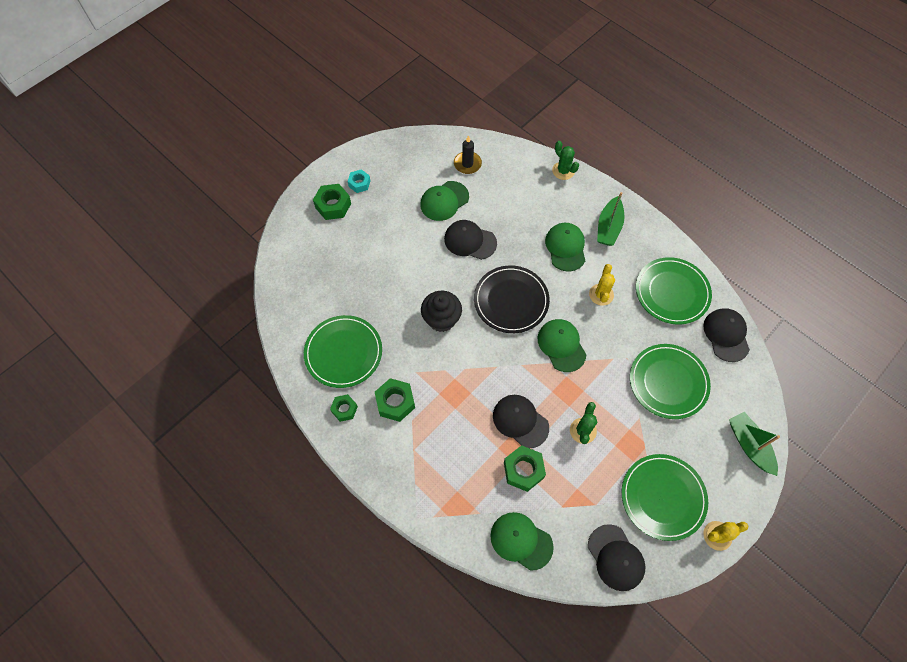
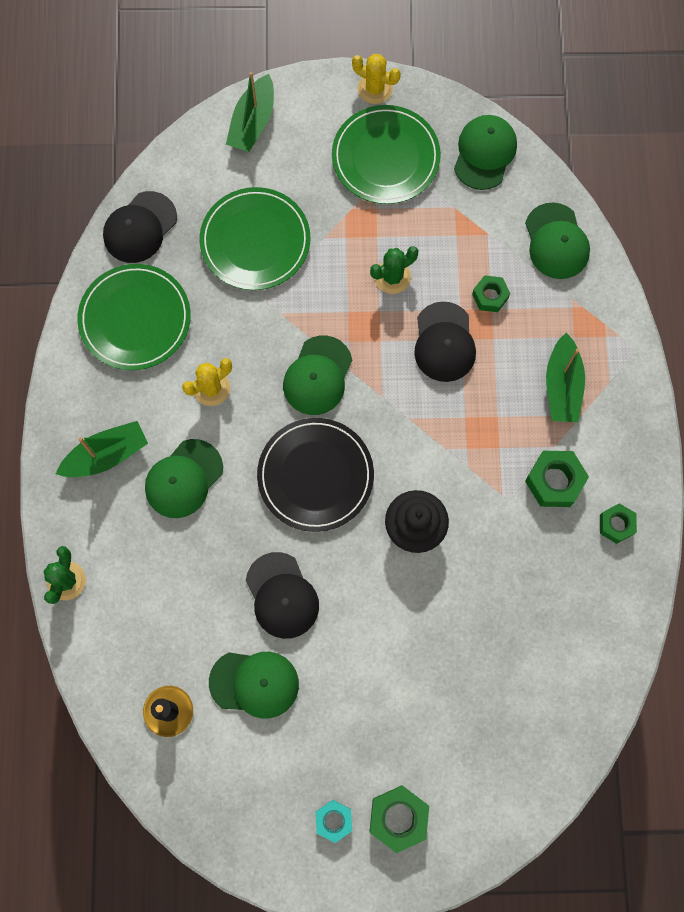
camera: 135 degrees left, 10 degrees up
(343, 352) = (561, 593): green plate -> none
(438, 456) = (562, 386): none -> green boat
(523, 470) = (490, 296): green nut -> green nut, size x0.64
(615, 557) = (484, 153): black cap -> green cap

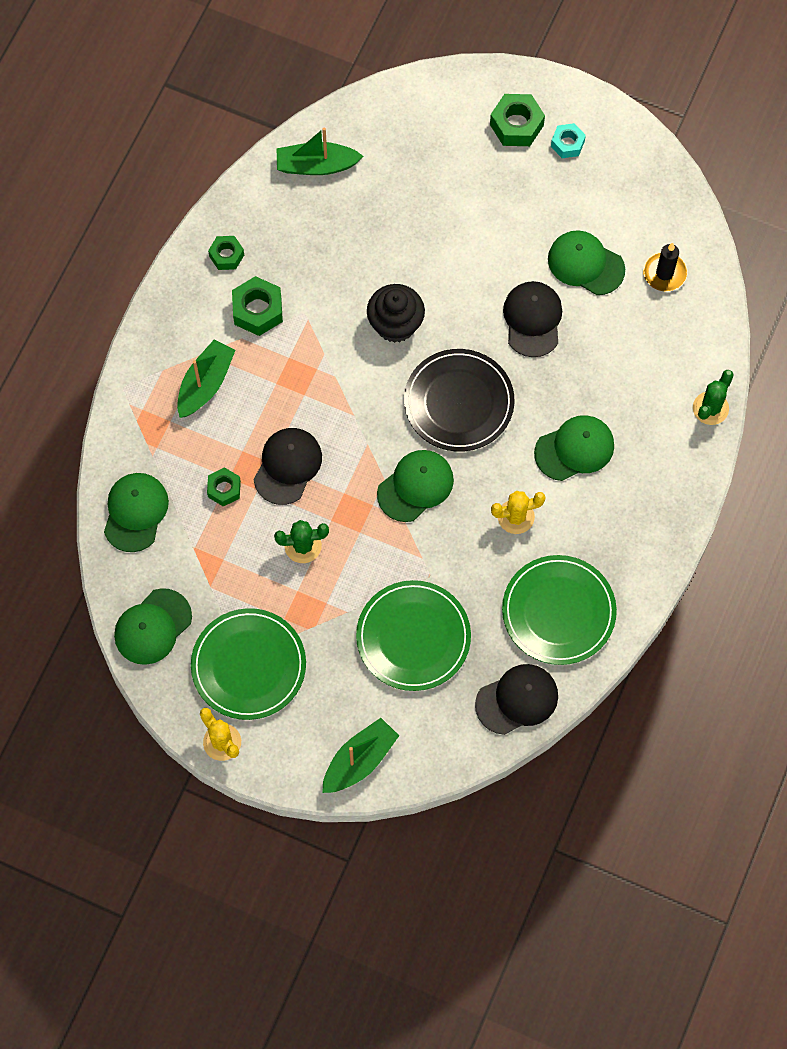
camera: 155 degrees left, 5 degrees down
(106, 455) = (635, 498): green boat -> green boat (316, 165)

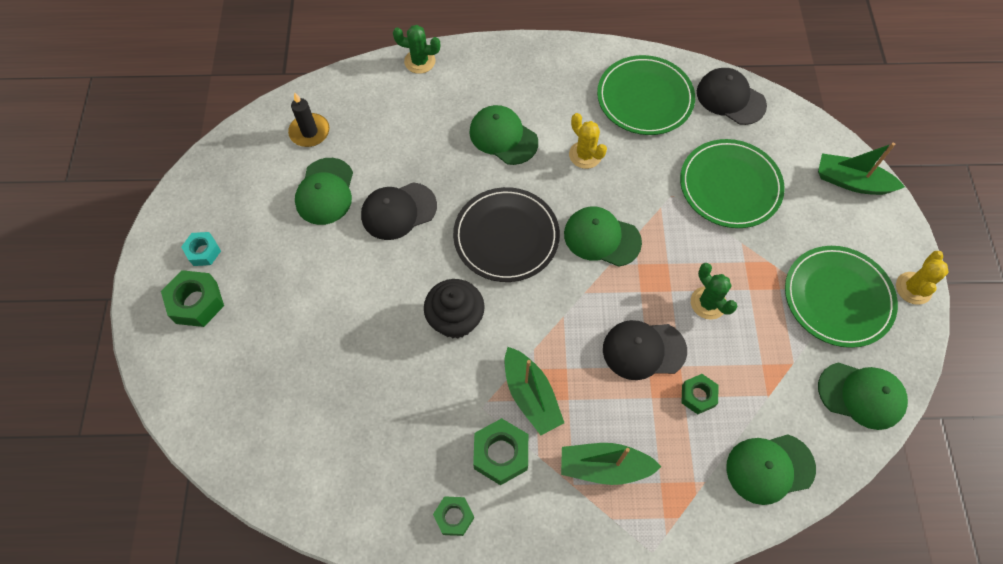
camera: 115 degrees left, 5 degrees down
(316, 165) = (310, 473): green boat -> green boat (531, 395)

